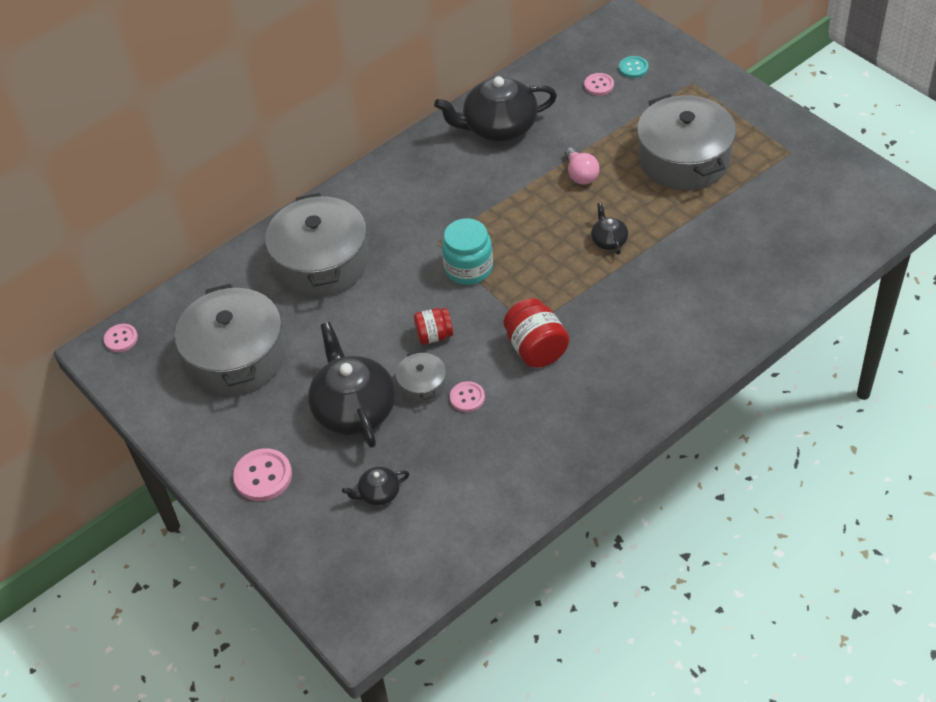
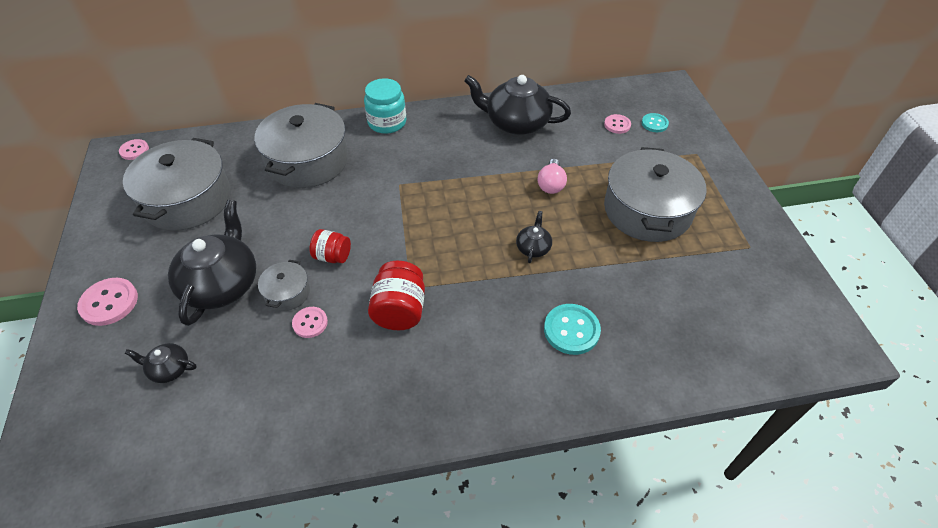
camera: 25 degrees right, 0 degrees up
(468, 268) = (405, 216): turquoise jar -> turquoise jar (387, 122)
(692, 292) = (571, 330): none -> turquoise button

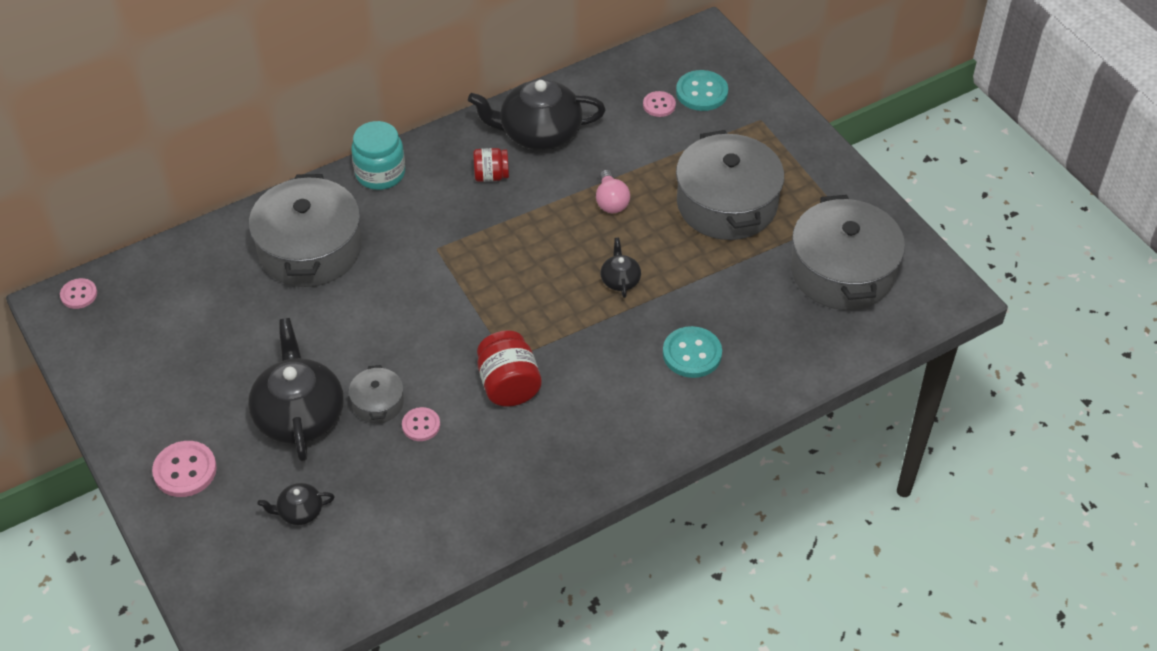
camera: 20 degrees left, 0 degrees up
(187, 200) = (193, 336): grey pot -> grey pot (842, 271)
(332, 256) = (405, 351): red jar -> red jar (491, 176)
(654, 124) = (701, 92): turquoise button -> turquoise button, size x1.60

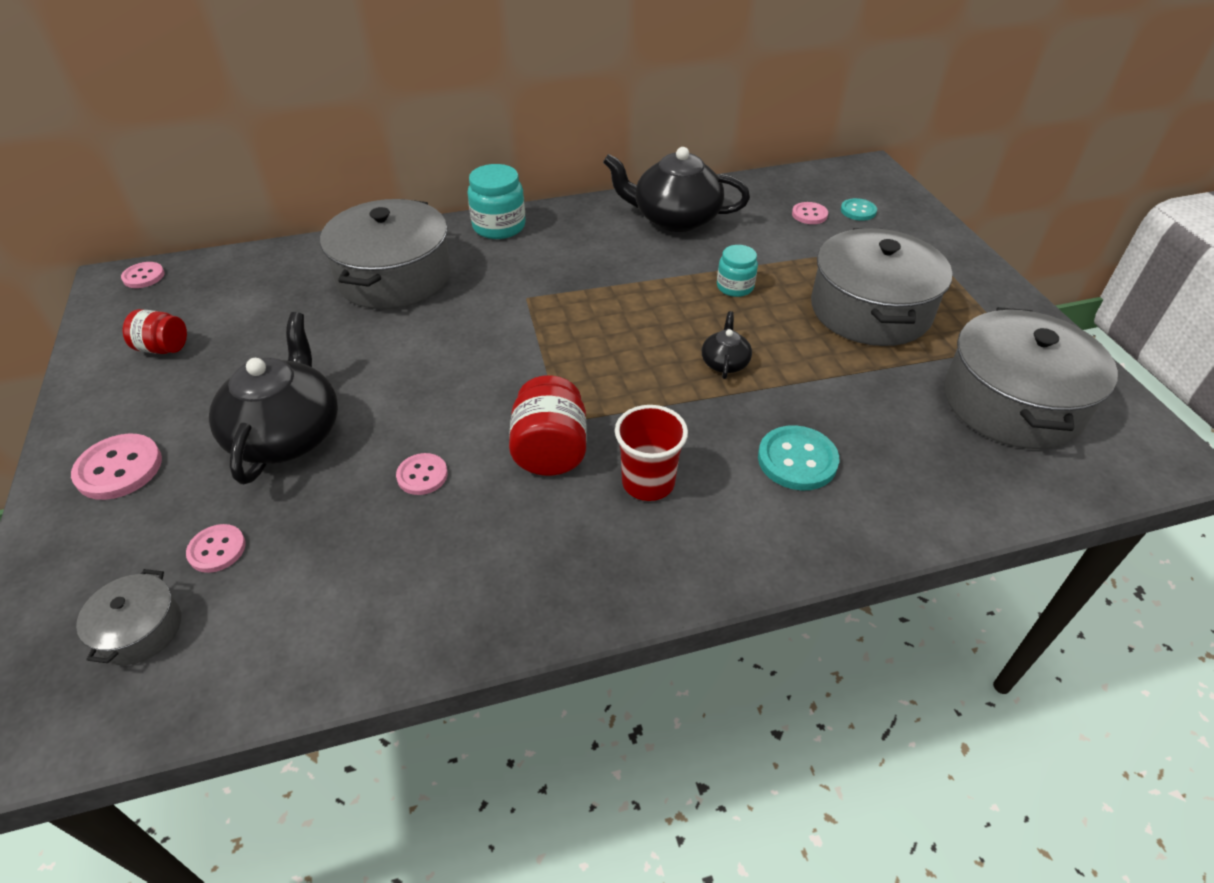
camera: 15 degrees right, 5 degrees down
(299, 511) = (217, 549): black teapot -> pink button
(378, 403) = (384, 439): grey pot -> grey pot (140, 629)
(491, 176) = (611, 245): red jar -> red jar (163, 348)
(589, 395) = (648, 482): none -> red cup
(611, 201) = (735, 287): pink light bulb -> turquoise jar
(701, 92) = (858, 211): turquoise button -> turquoise button, size x0.62

